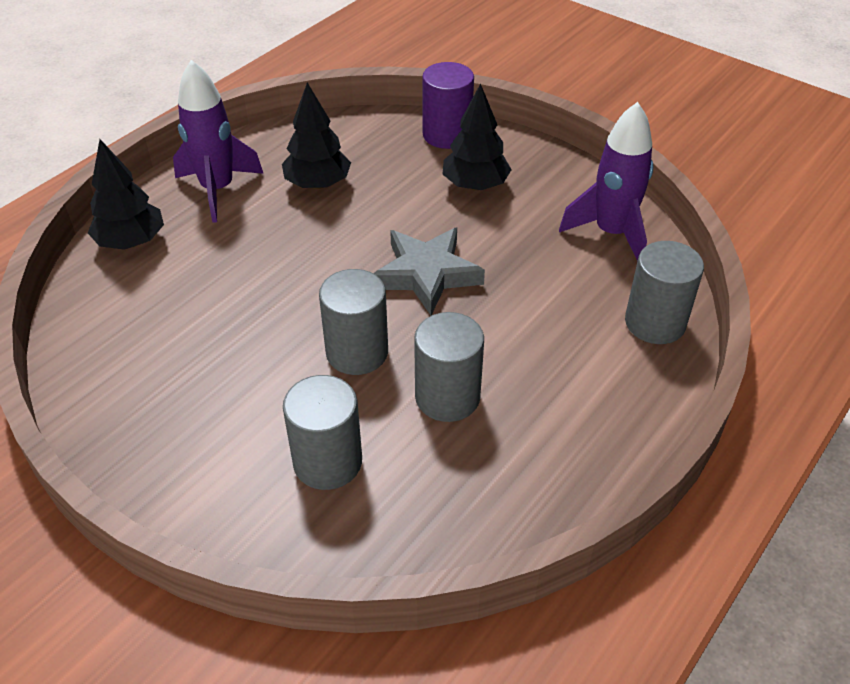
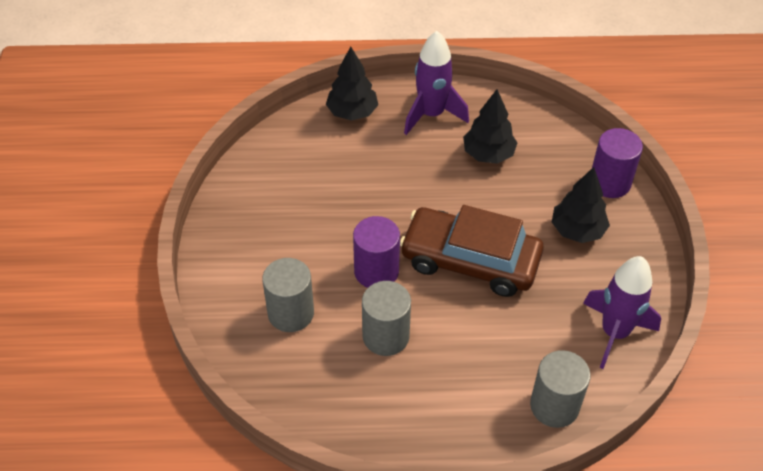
camera: 50 degrees right, 5 degrees up
(357, 352) = (376, 271): grey cylinder -> purple cylinder
(426, 274) = (470, 261): grey star -> brown car

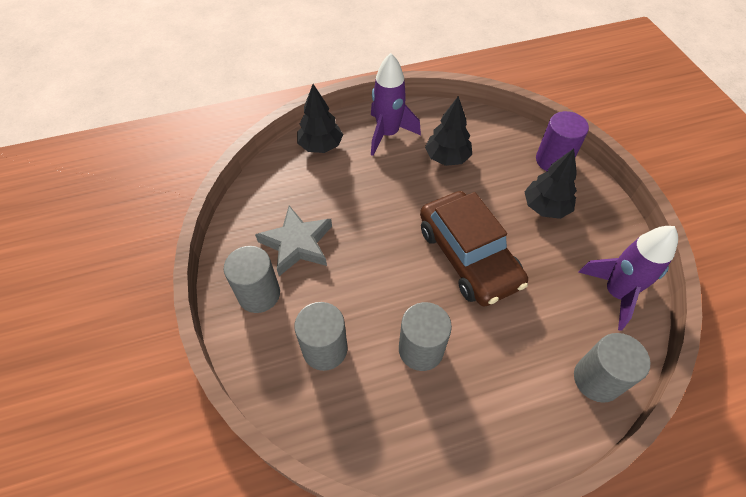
camera: 15 degrees left, 5 degrees up
(242, 248) = (259, 294): none -> grey cylinder
(295, 208) = (297, 244): none -> grey star
(376, 271) = (390, 286): purple cylinder -> none
(470, 261) = (468, 256): brown car -> brown car turned 120 degrees counterclockwise

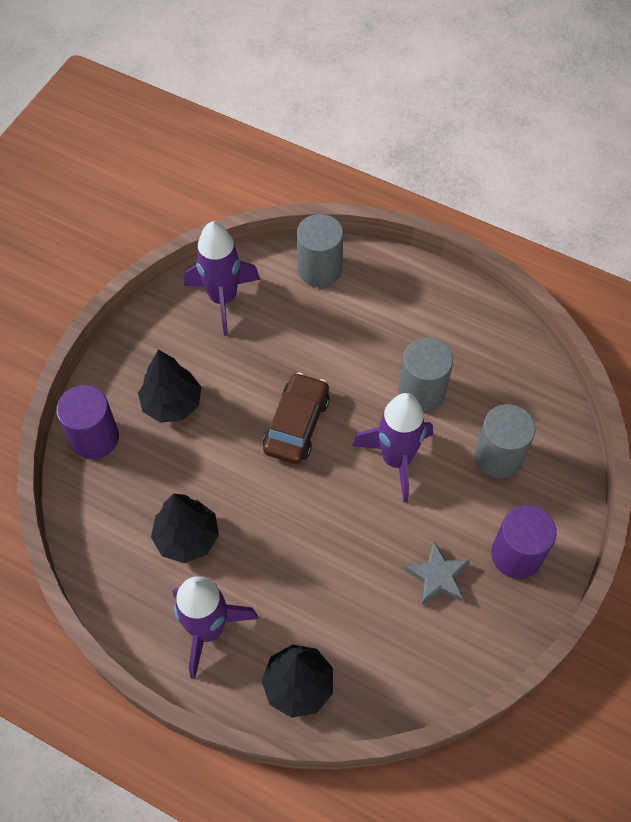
camera: 135 degrees left, 5 degrees up
(259, 294) = (516, 555): grey cylinder -> purple cylinder
(297, 244) = (437, 576): grey star -> grey star, size x0.66
(388, 288) = (396, 459): none -> purple rocket
(468, 256) = (296, 424): brown car -> brown car, size x0.64

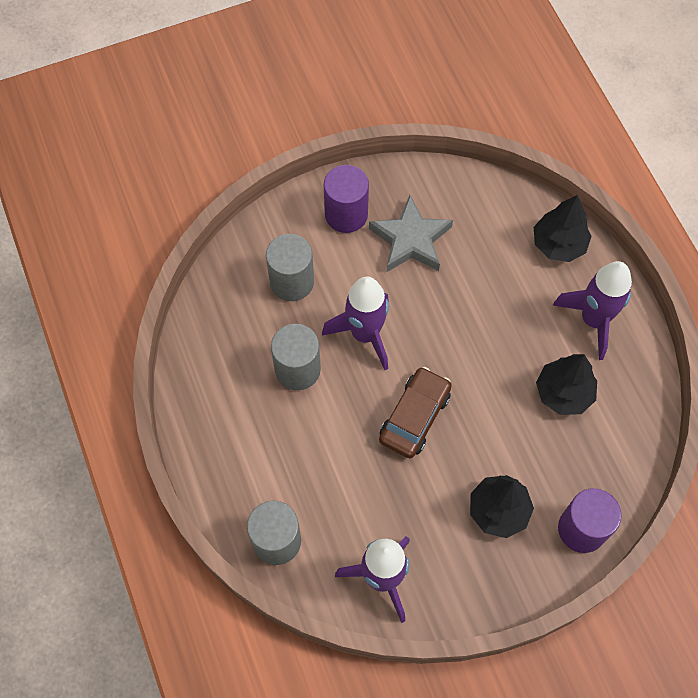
camera: 140 degrees left, 5 degrees up
(296, 424) = (414, 417): brown car -> brown car turned 150 degrees clockwise
(437, 576) = (410, 240): grey star -> grey star, size x1.52

